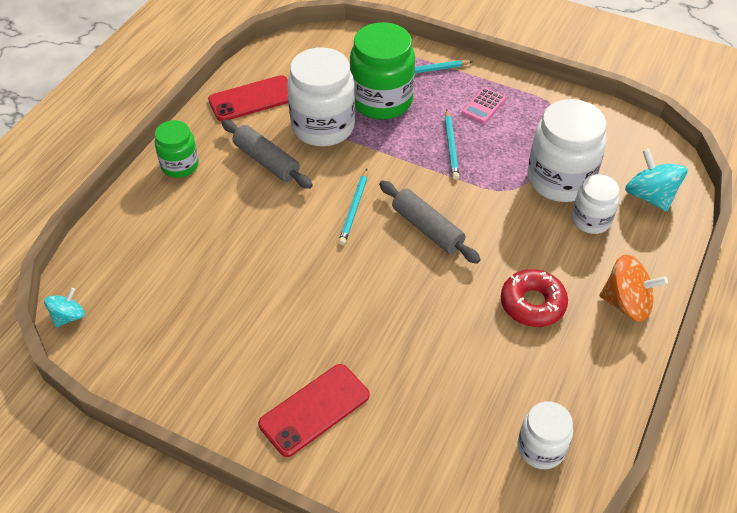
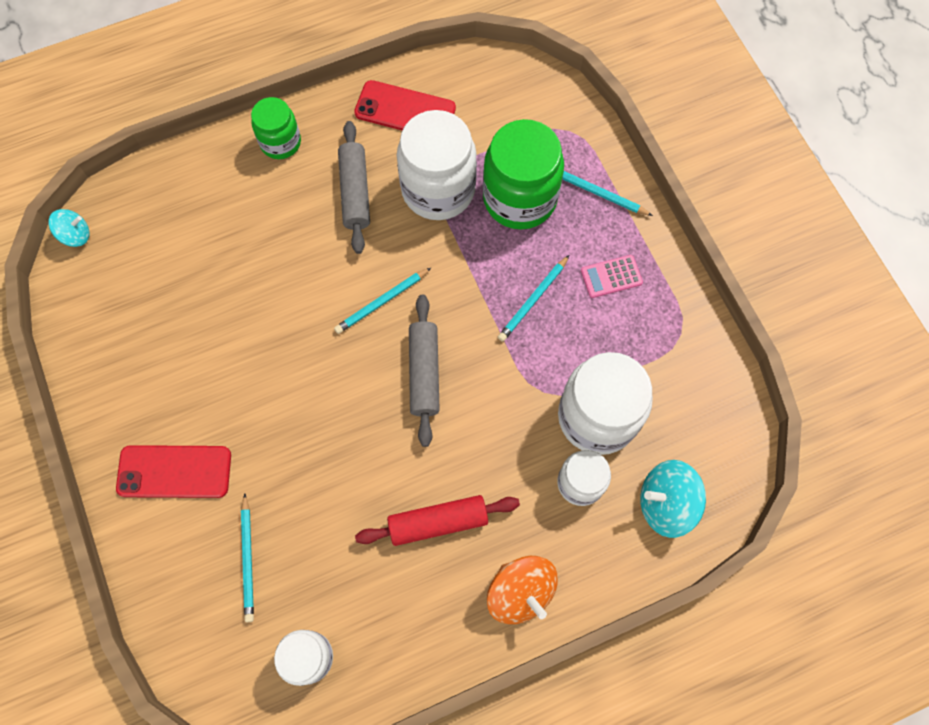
camera: 40 degrees right, 20 degrees up
(430, 422) = (248, 559): none -> turquoise pencil
(532, 303) = (438, 522): red donut -> red rolling pin
(650, 196) = (665, 503): turquoise spinning top -> turquoise spinning top turned 105 degrees counterclockwise

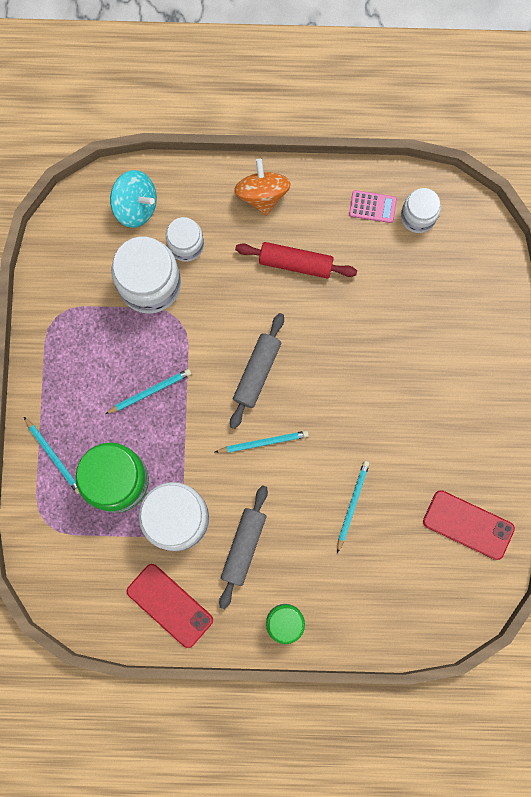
camera: 155 degrees left, 10 degrees up
(75, 235) = (479, 611): turquoise spinning top -> none
(174, 472) = (464, 380): red phone -> red phone (468, 524)
(248, 559) = (434, 296): turquoise pencil -> turquoise pencil (352, 505)
(611, 277) = (82, 383): pink calculator -> pink calculator (372, 206)

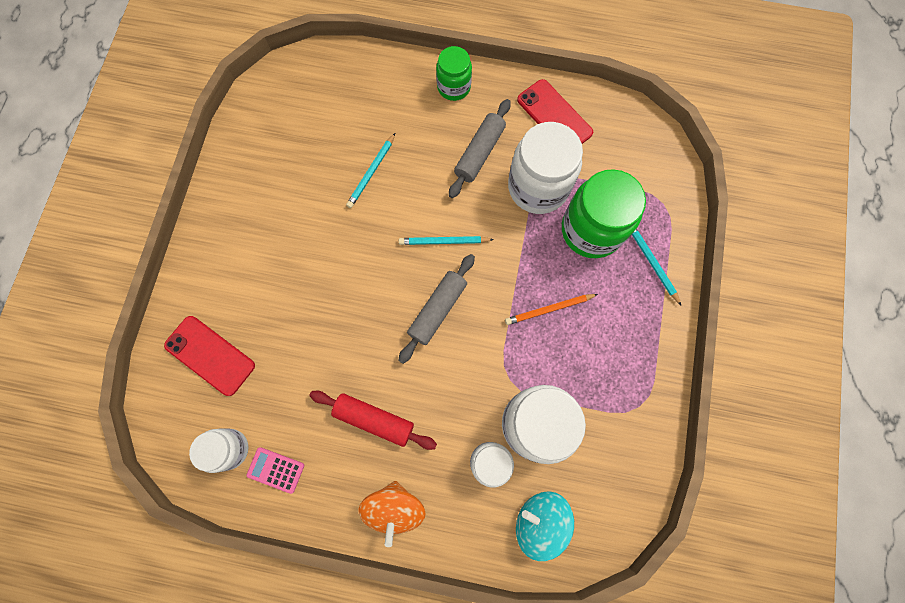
camera: 170 degrees left, 5 degrees down
(150, 392) = (549, 309): turquoise pencil -> orange pencil
(468, 524) = (270, 138): red phone -> red phone (210, 355)

